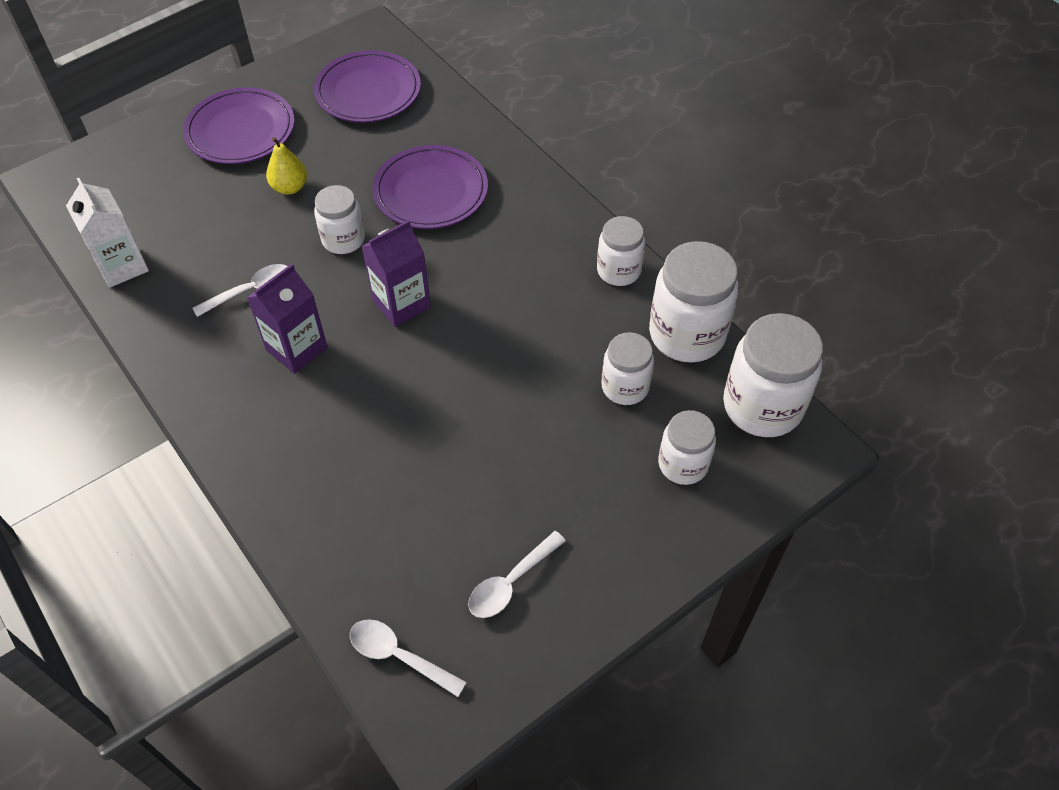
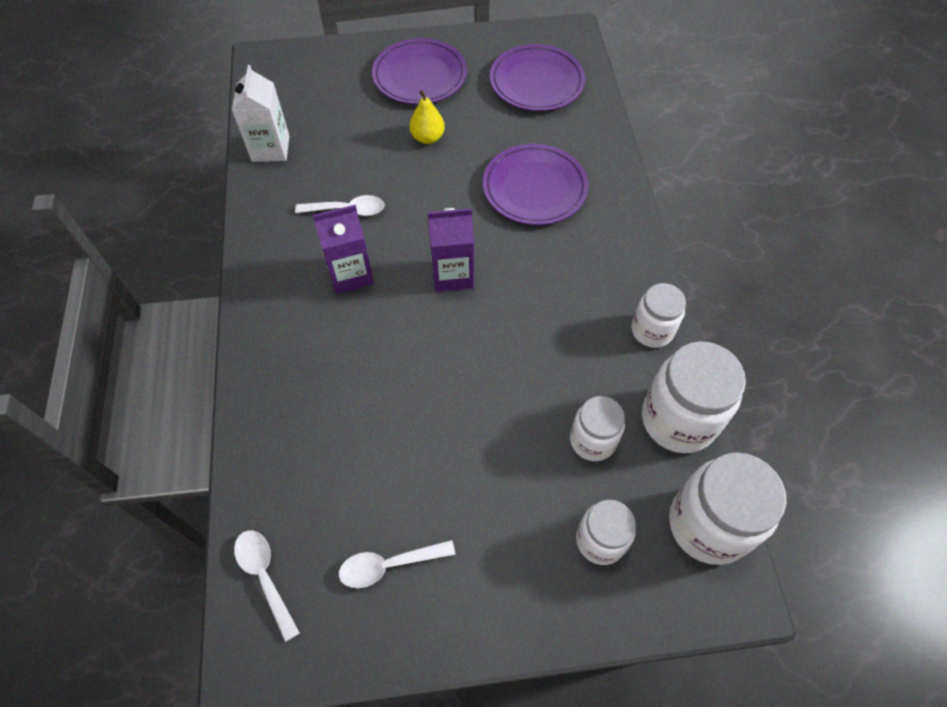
camera: 30 degrees right, 5 degrees up
(343, 240) = (441, 199): white jar -> none

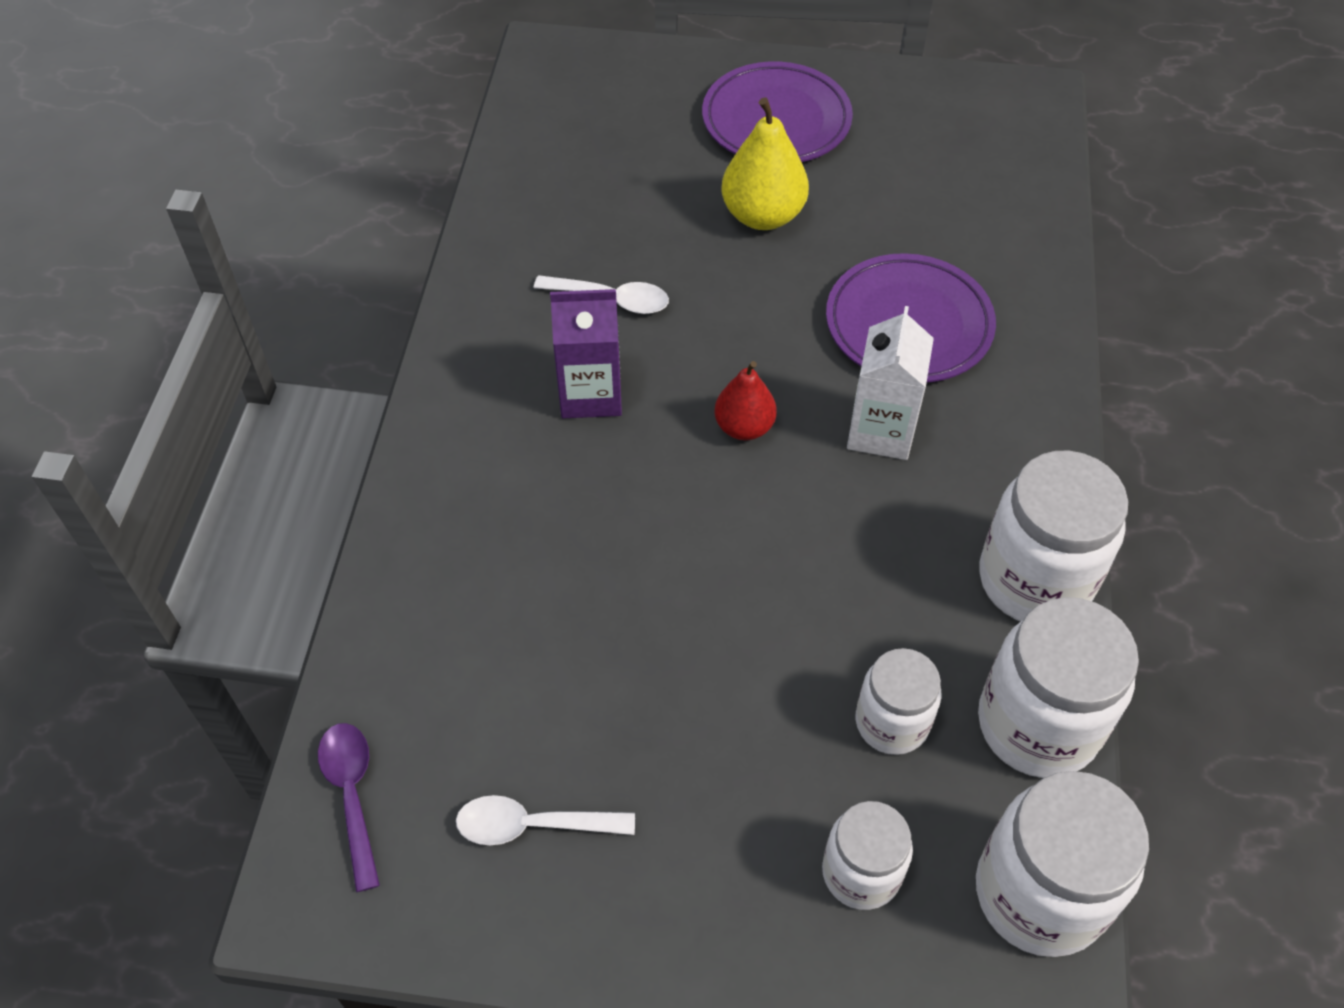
camera: 15 degrees right, 5 degrees down
(265, 577) = (352, 795): white spoon -> purple spoon
(270, 148) = (522, 187): white carton -> white carton (881, 431)
(427, 137) = (762, 215): yellow pear -> yellow pear, size x1.56
(452, 274) = (744, 427): purple carton -> red pear
(536, 82) = (958, 163): purple plate -> none
(652, 330) = (1035, 580): white jar -> white jar, size x1.66

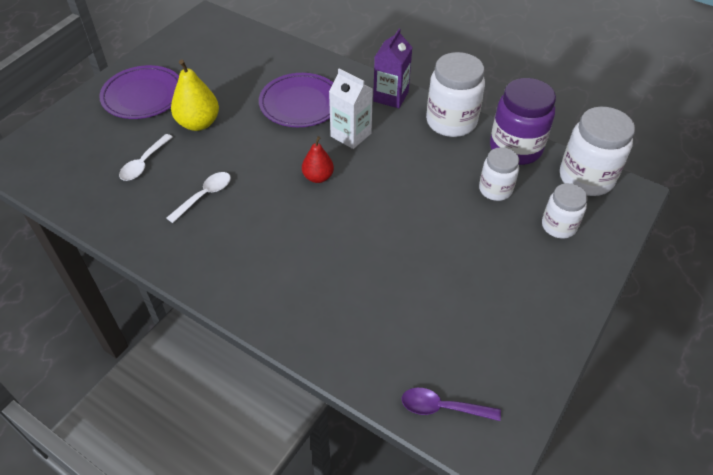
camera: 65 degrees left, 5 degrees down
(533, 825) = (491, 333): white spoon -> white spoon (144, 163)
(591, 394) = (258, 225): purple carton -> purple carton (390, 96)
(1038, 724) = (515, 148): white jar -> purple jar

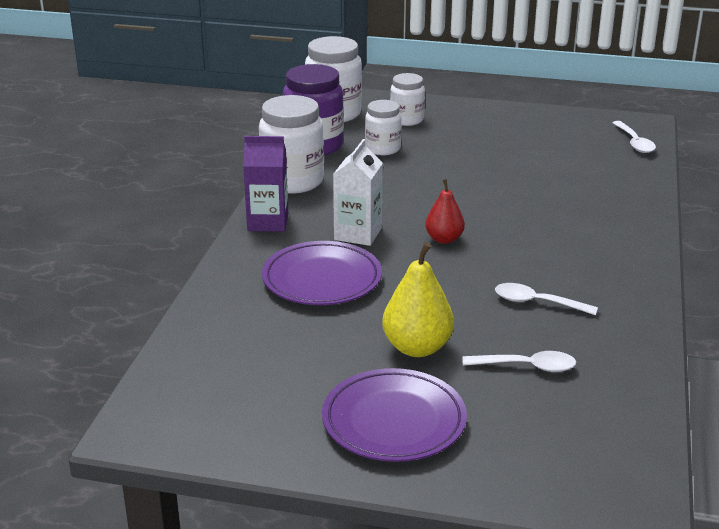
camera: 110 degrees left, 20 degrees down
(442, 407) = (634, 142): purple spoon -> white spoon

